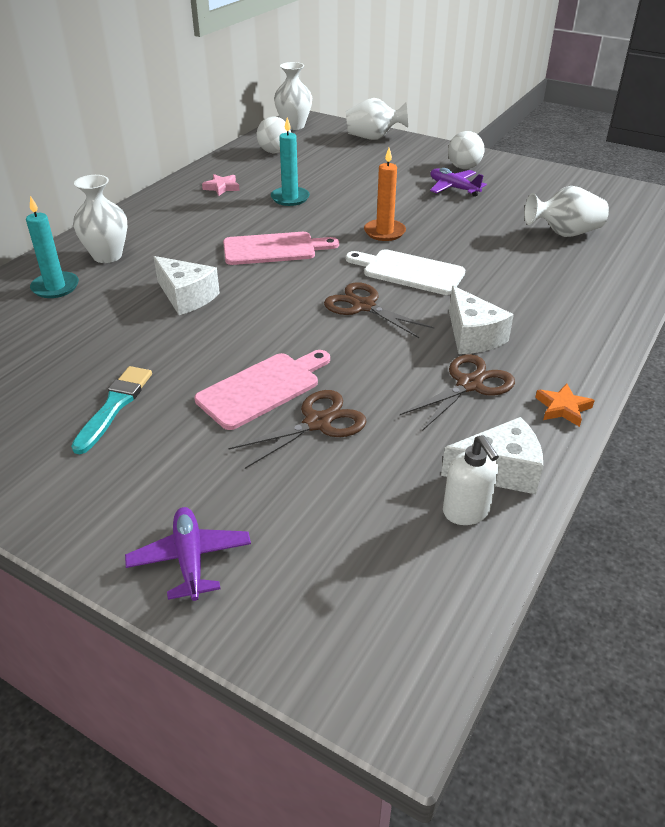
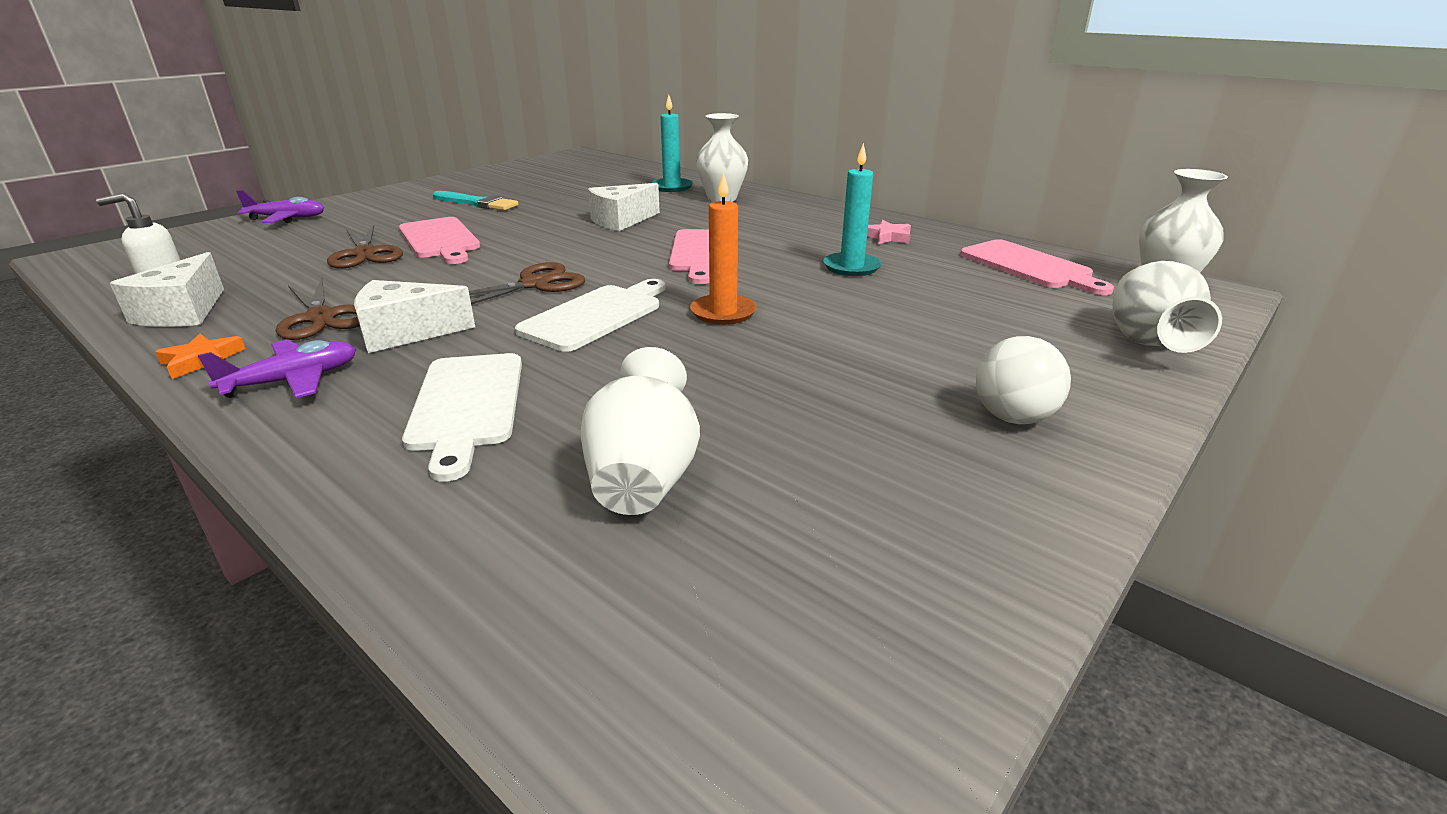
camera: 100 degrees right, 10 degrees down
(274, 152) = (1029, 266): white ball -> pink cutting board
(453, 188) = (892, 389): purple plane -> purple plane (293, 380)
(542, 287) = (467, 405): none -> white cutting board

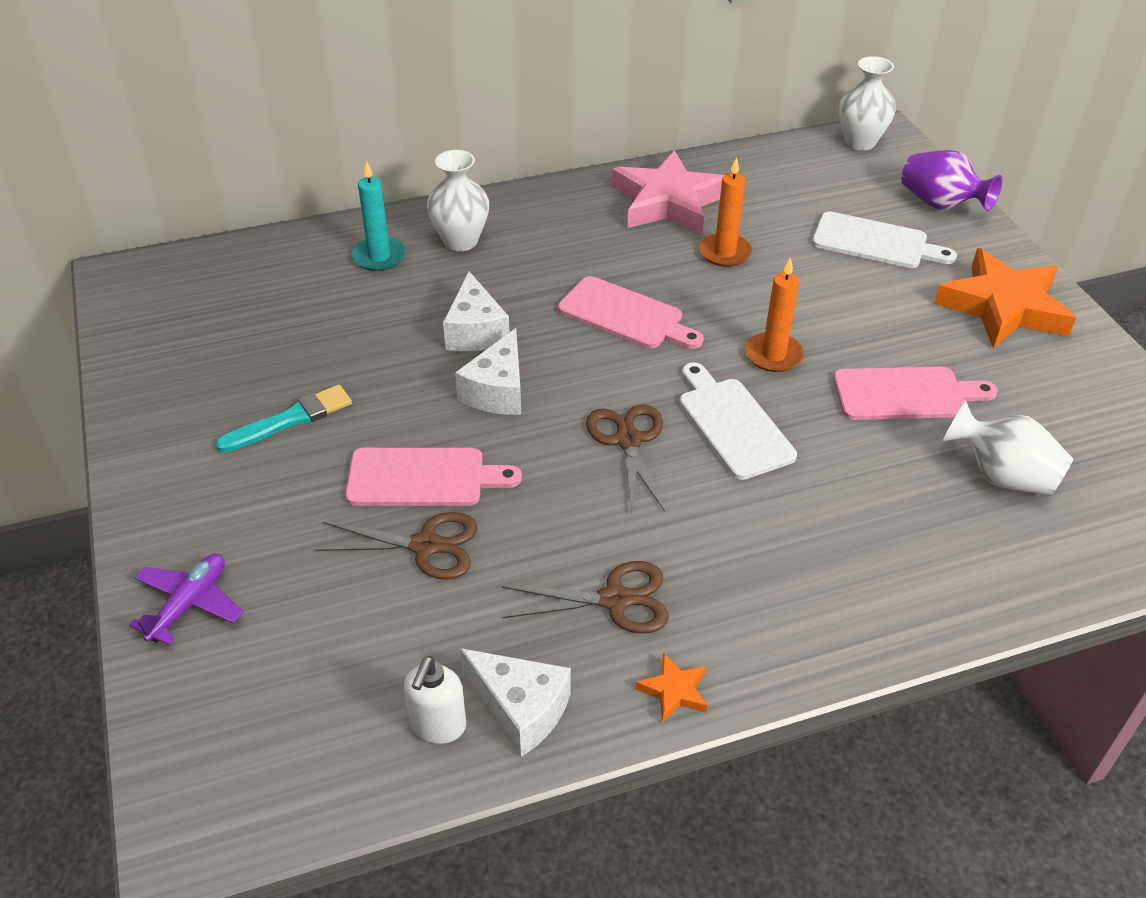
camera: 60 degrees left, 15 degrees up
(293, 380) = (758, 629): purple plane -> none
(405, 333) = (694, 546): white cheese -> white cheese (497, 391)
(467, 405) = (862, 534): white cutting board -> white cutting board (875, 242)
(851, 267) = (724, 253): turquoise candle -> orange candle
(887, 237) = (668, 202): pink star -> pink star, size x2.41
(1013, 417) = (1003, 307): white ball -> orange star
(1029, 266) = (788, 174): pink cutting board -> pink cutting board (905, 394)
(1148, 342) = (940, 204): white vase -> purple vase

